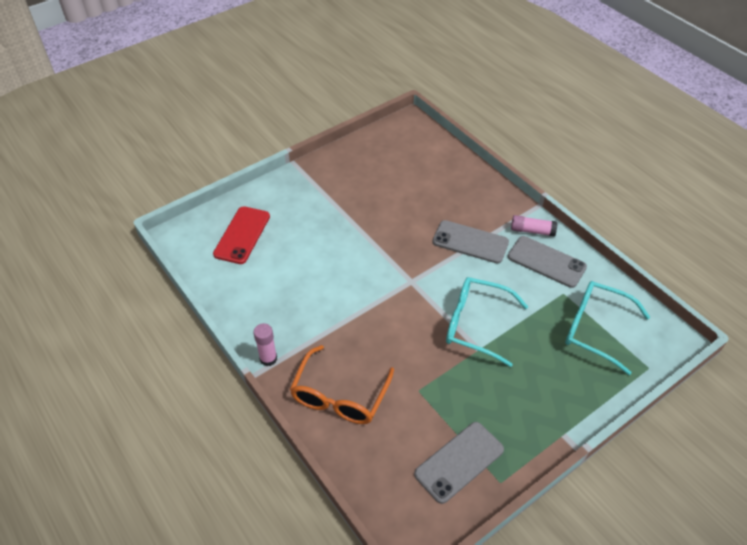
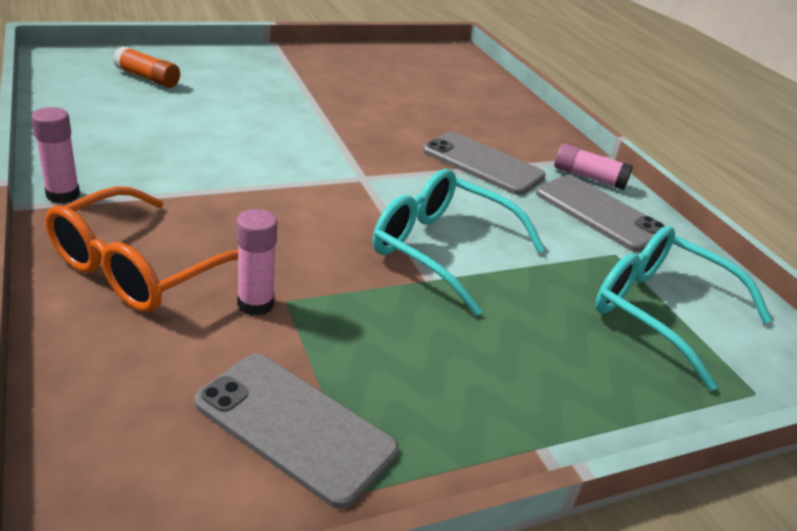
camera: 10 degrees right, 15 degrees down
(242, 235) = (147, 78): red phone -> orange glue stick
(406, 398) = (255, 304): none -> pink glue stick
(459, 462) = (295, 426): grey phone -> grey phone turned 60 degrees clockwise

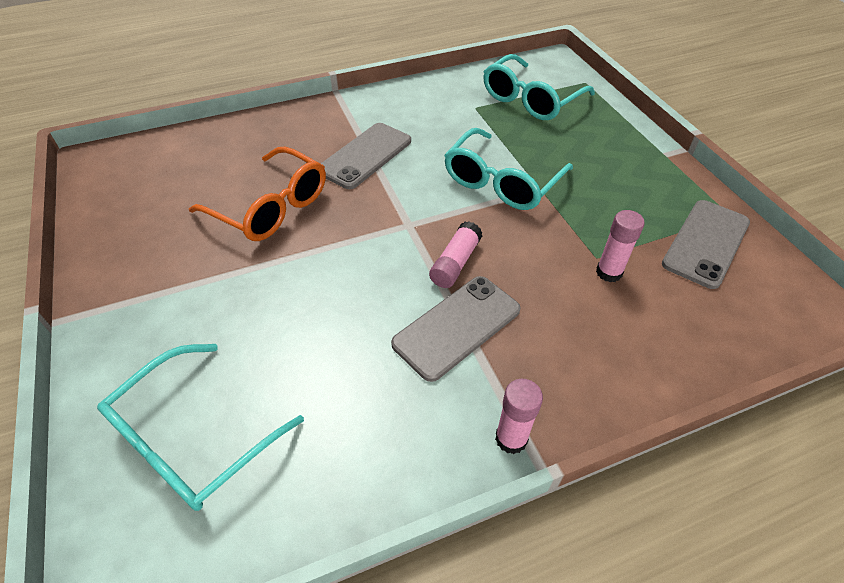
camera: 85 degrees left, 15 degrees up
(139, 269) = (599, 348): orange glasses -> orange glasses (271, 207)
(147, 78) = (192, 440): orange glue stick -> turquoise glasses
(589, 177) = (373, 105): pink glue stick -> pink glue stick (455, 263)
(599, 213) = (425, 107): grey phone -> grey phone (457, 327)

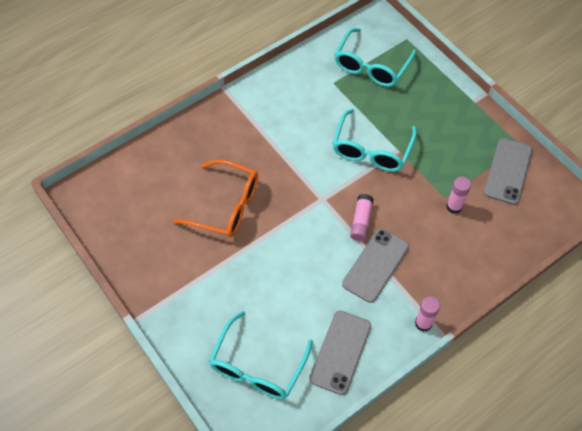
camera: 15 degrees left, 10 degrees up
(365, 156) = (271, 147): grey phone -> grey phone (340, 352)

